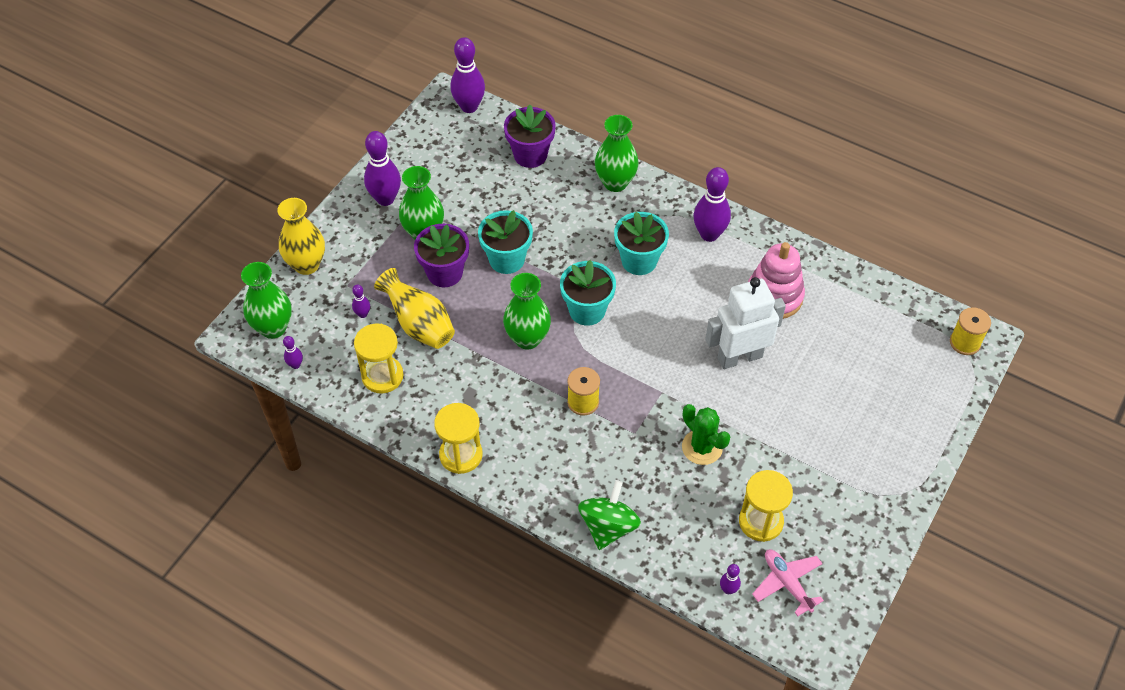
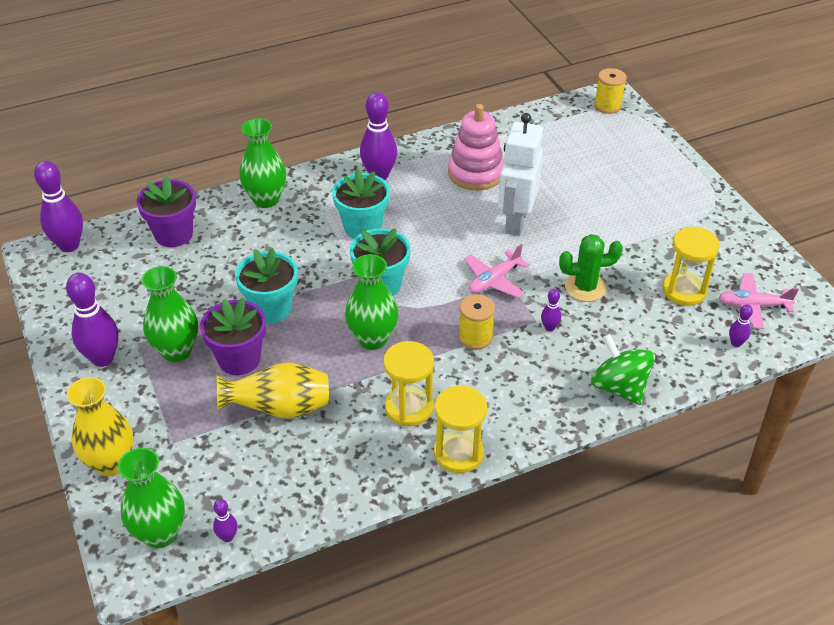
camera: 55 degrees left, 10 degrees down
(363, 314) = (222, 447): purple bowling pin -> purple bowling pin (549, 327)
(382, 376) = (312, 468): yellow hourglass -> yellow hourglass (409, 408)
(655, 380) = (494, 280): none -> pink plane

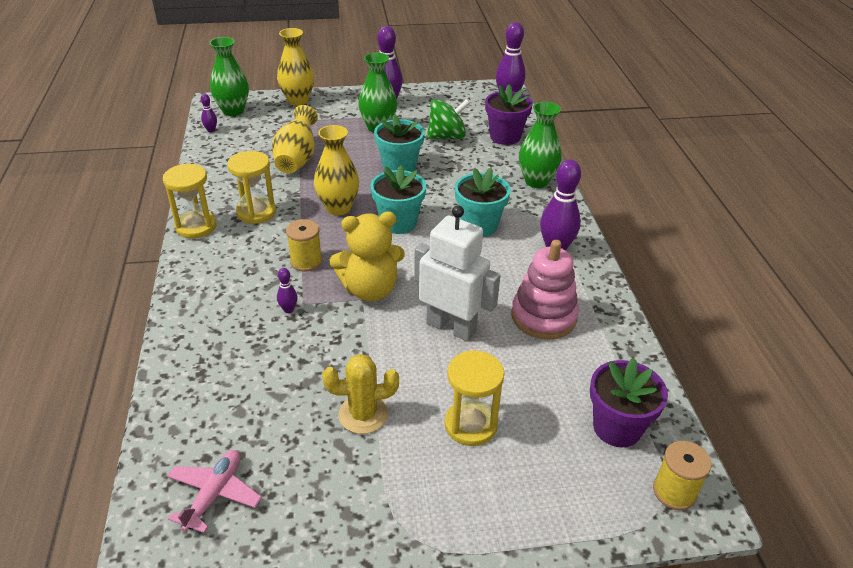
camera: 105 degrees right, 5 degrees down
(239, 359) = (355, 149): purple flower pot -> purple flower pot (617, 427)
(372, 339) = (338, 208): green vase -> yellow vase
(494, 280) = (370, 289): pink plane -> yellow teddy bear
(585, 287) = (326, 351): green cactus -> none
(619, 387) = (188, 334): green spinning top -> green spinning top (447, 136)
(636, 249) = (363, 414): none -> yellow cactus
(684, 290) = (276, 434): yellow hourglass -> yellow hourglass (470, 425)
(736, 343) = (174, 450): purple bowling pin -> none

